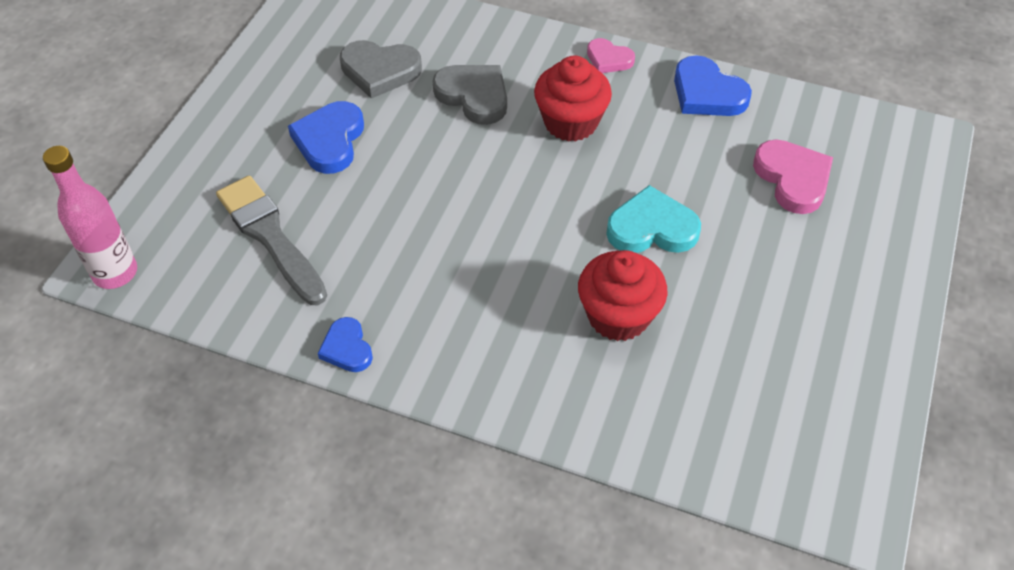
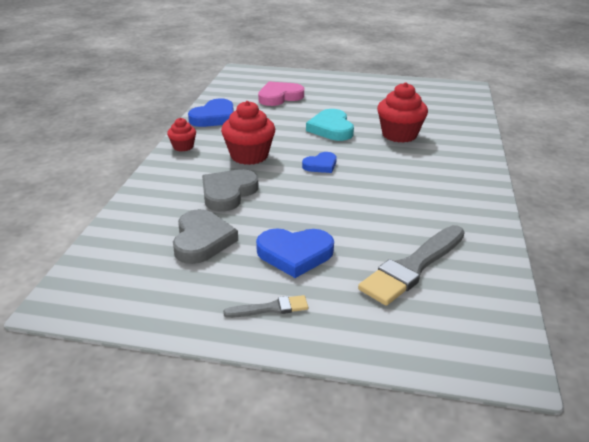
camera: 100 degrees left, 20 degrees down
(115, 273) = (507, 354): pink bottle -> none
(252, 113) = (270, 308): none -> grey brush
(347, 348) = (486, 216): blue heart -> blue heart (320, 165)
(608, 59) = (183, 147): pink heart -> red cupcake

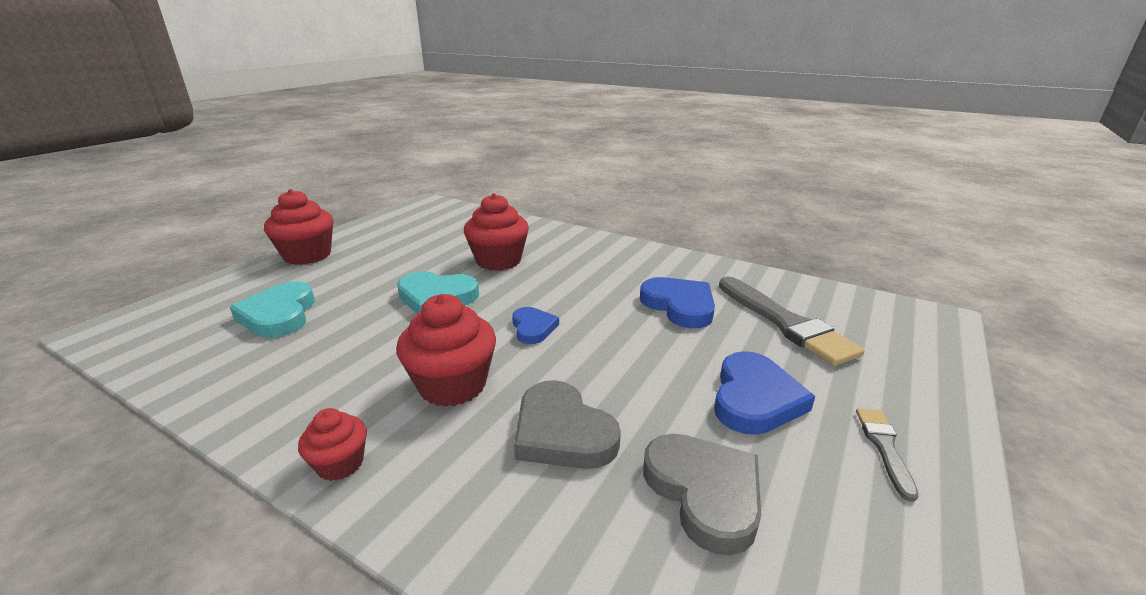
camera: 70 degrees left, 5 degrees down
(202, 240) = (704, 492): grey heart -> grey heart turned 45 degrees clockwise
(214, 117) = (261, 398): blue heart -> blue heart (679, 306)
(279, 97) = (279, 315): pink heart -> turquoise heart
(346, 81) = (307, 255): none -> red cupcake

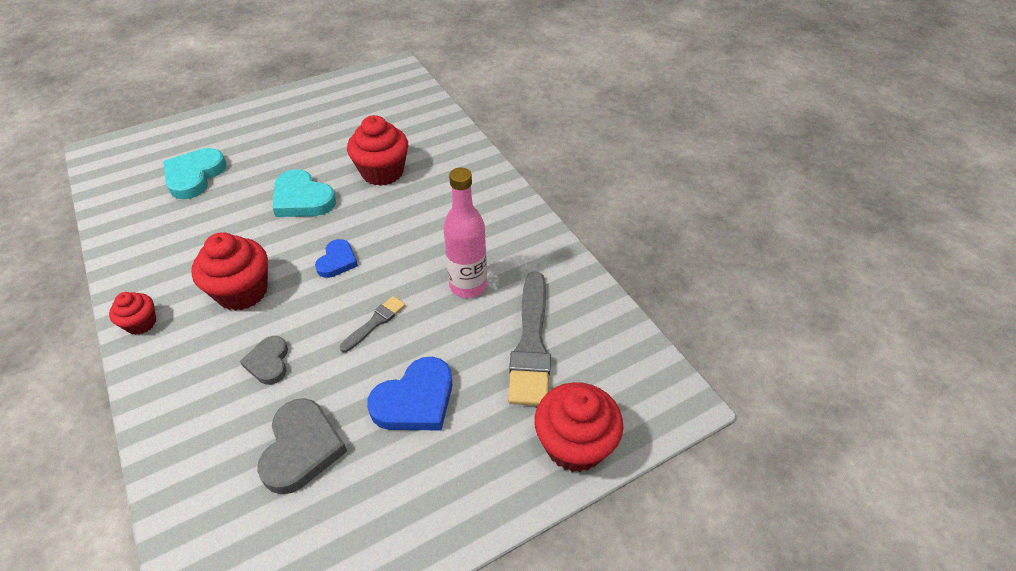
camera: 30 degrees right, 20 degrees up
(307, 255) = (255, 113): red cupcake -> red cupcake (574, 444)
(562, 432) = (268, 362): grey heart -> grey heart, size x0.61
(679, 306) = (468, 286): blue heart -> pink bottle
(884, 447) = (451, 484): grey brush -> grey brush (375, 322)

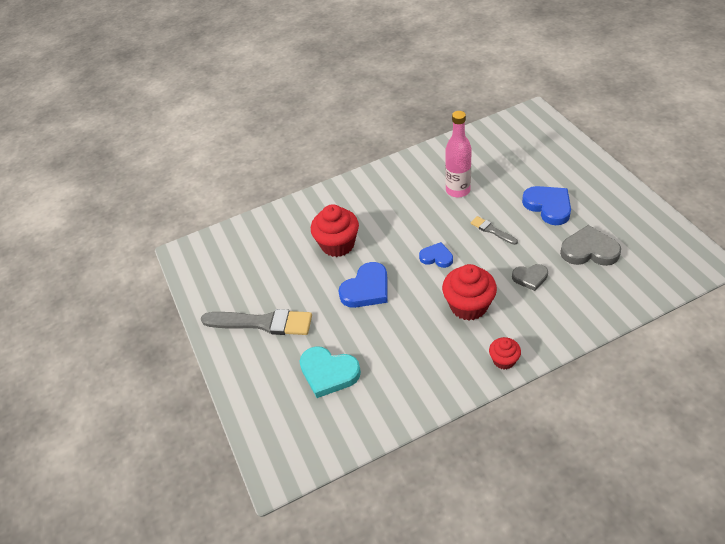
camera: 80 degrees left, 0 degrees up
(302, 199) = (366, 289): turquoise heart -> blue heart
(531, 344) = (502, 162): grey brush -> grey brush (262, 323)
(574, 444) = (565, 146): red cupcake -> none

